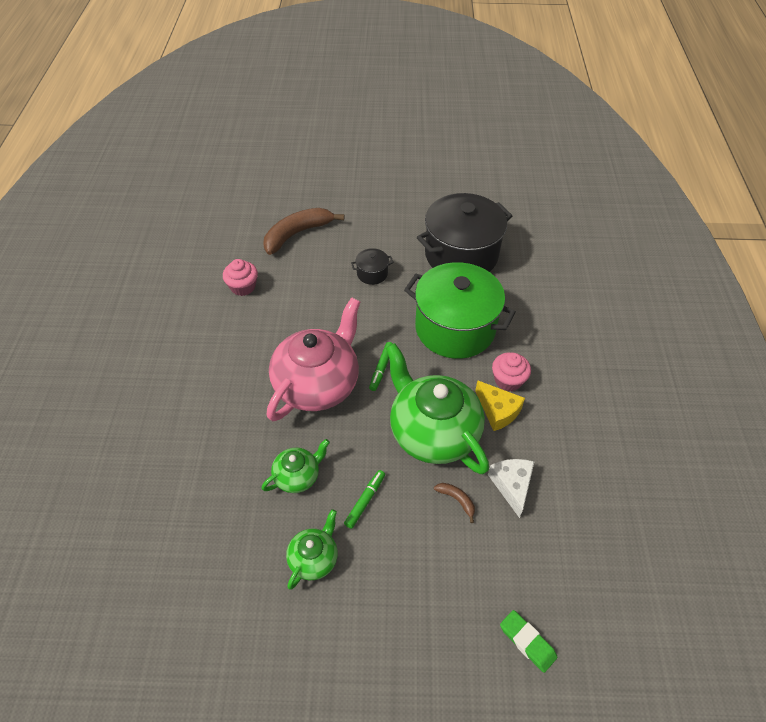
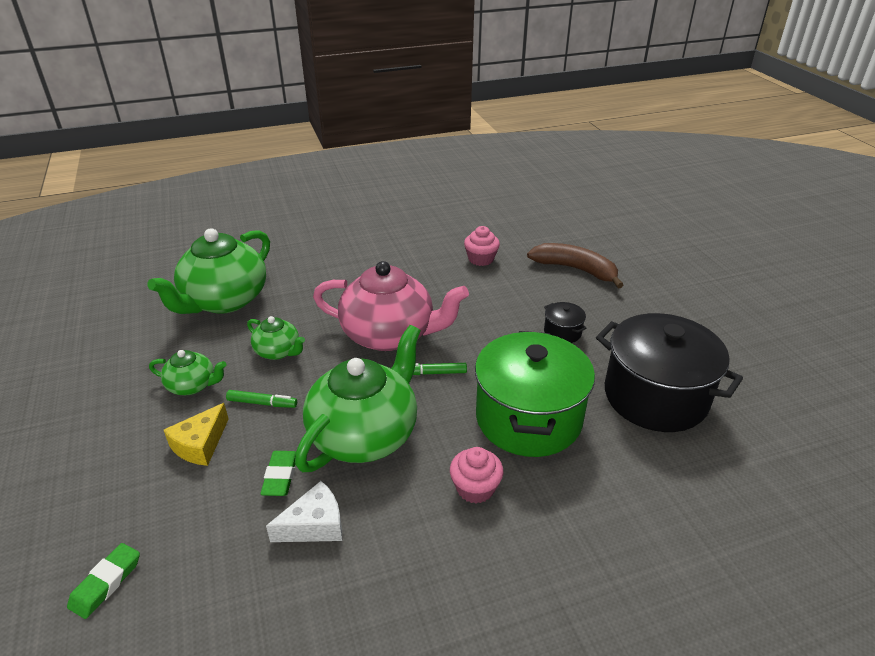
camera: 70 degrees right, 15 degrees down
(183, 514) = (224, 300): none -> green teapot
(457, 500) = (280, 476): brown banana -> green eraser
(498, 411) = (421, 487): yellow cheese -> yellow cheese (200, 444)

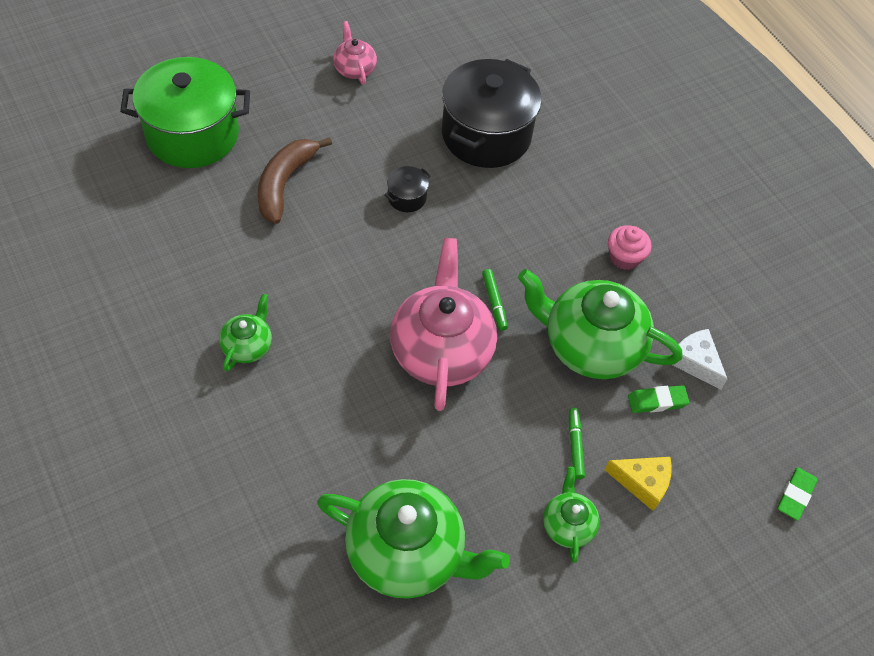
camera: 105 degrees left, 20 degrees up
(106, 583) = (795, 495): green eraser -> green eraser turned 75 degrees counterclockwise
(278, 351) = (493, 455): green teapot -> green teapot (247, 346)
(481, 259) = (271, 276): pink cupcake -> none
(528, 418) = (537, 224): green pot -> green pot (192, 134)
(728, 315) = (354, 69): none -> pink teapot

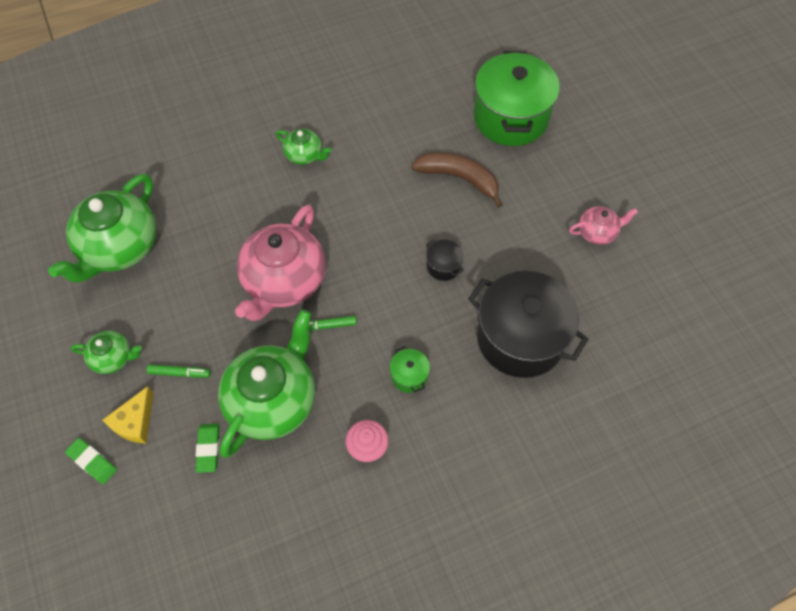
camera: 100 degrees right, 5 degrees up
(441, 350) = (284, 281): pink teapot -> pink teapot turned 105 degrees clockwise
(542, 225) = (409, 376): none -> green pot
(695, 362) = (243, 492): white cheese -> none
(795, 495) = (92, 557): green eraser -> green eraser (92, 462)

